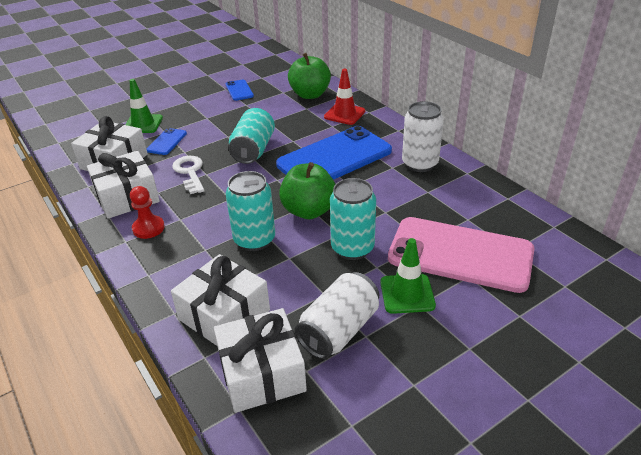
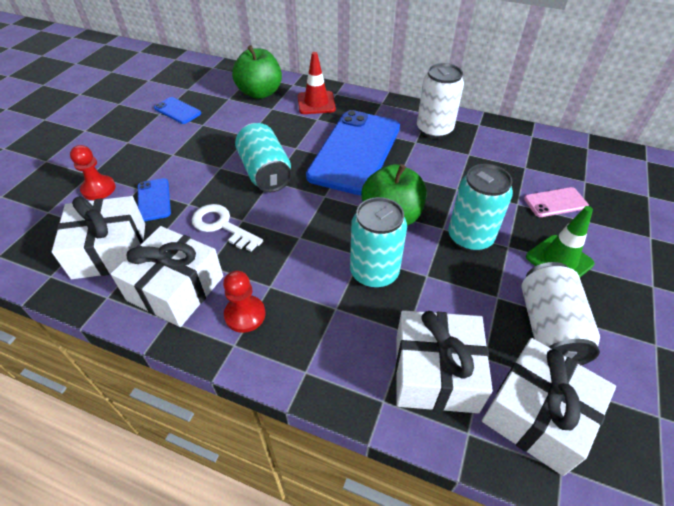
camera: 35 degrees left, 10 degrees up
(143, 124) = (98, 189): green traffic cone -> red pawn
(460, 254) = (555, 202): pink phone -> pink phone, size x0.43

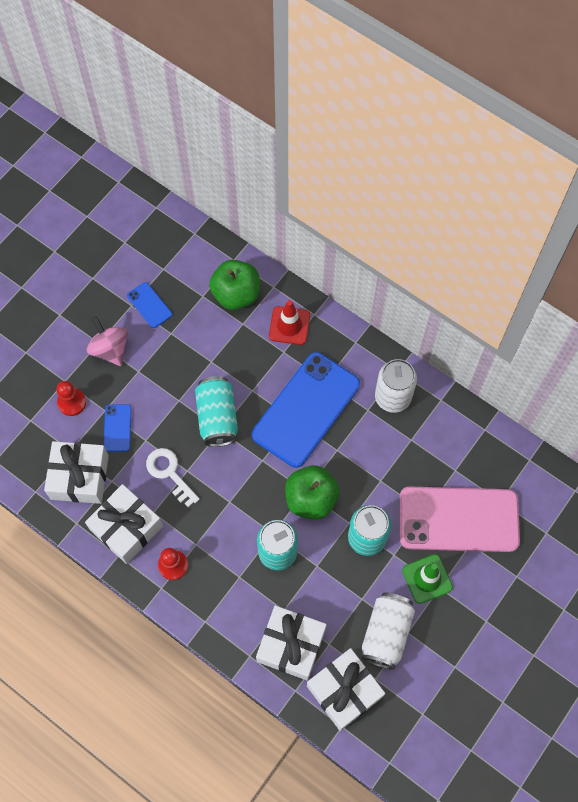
camera: 15 degrees right, 20 degrees up
(140, 144) = (110, 349): none -> pink spinning top
(555, 202) = (458, 519): pink phone -> pink phone, size x2.33

